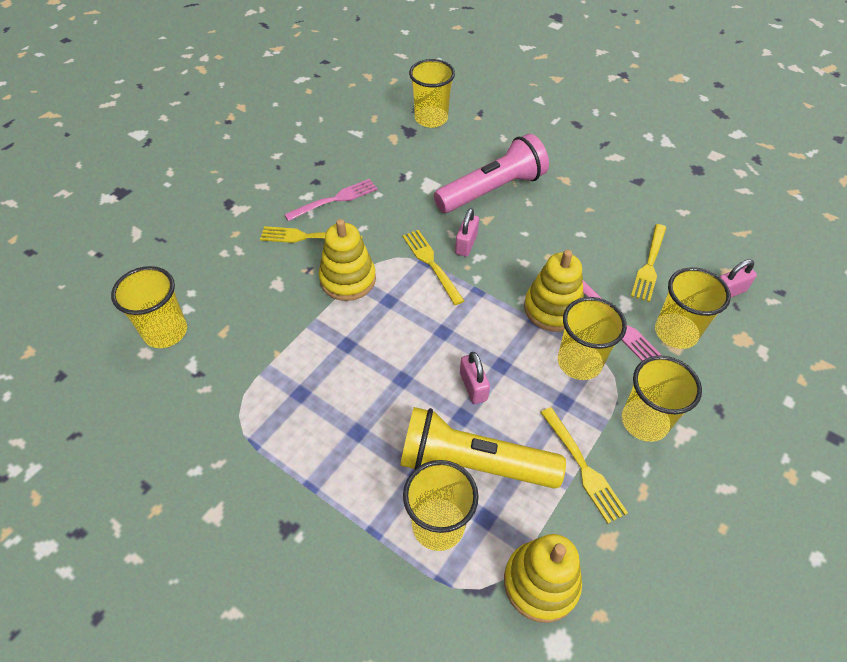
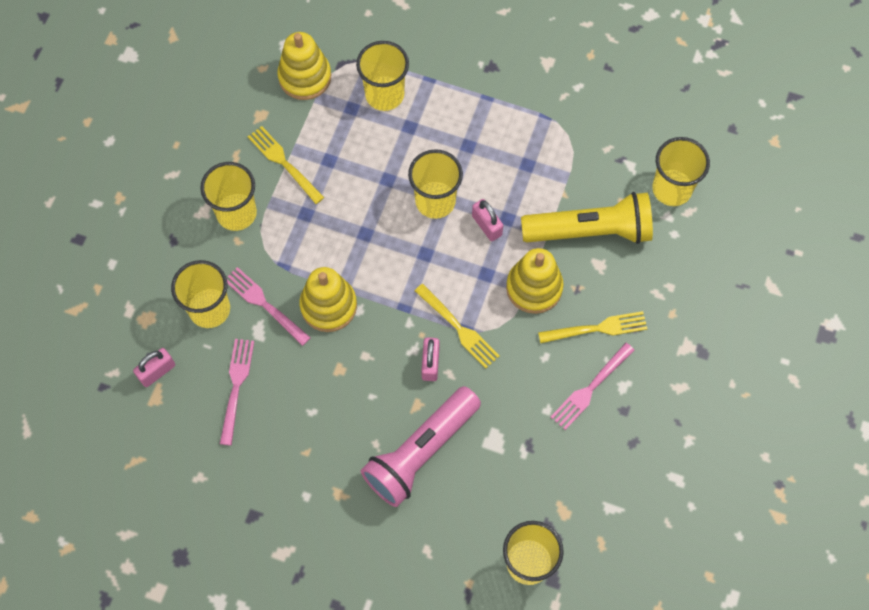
camera: 165 degrees right, 15 degrees up
(473, 386) = (385, 207): pink padlock -> pink padlock (487, 225)
(473, 463) = (370, 144): yellow flashlight -> yellow flashlight (590, 231)
(579, 362) = (296, 254): yellow cup -> yellow cup (435, 201)
(649, 265) = (236, 387): yellow fork -> pink fork

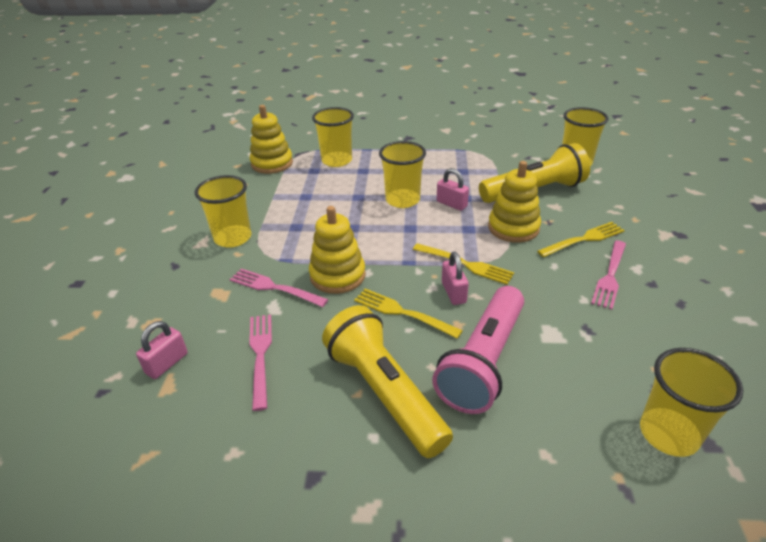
camera: 15 degrees left, 30 degrees down
(209, 309) = (219, 303): yellow cup -> none
(284, 163) = (268, 204): yellow fork -> yellow fork (402, 313)
(328, 458) = (384, 392): none -> yellow flashlight

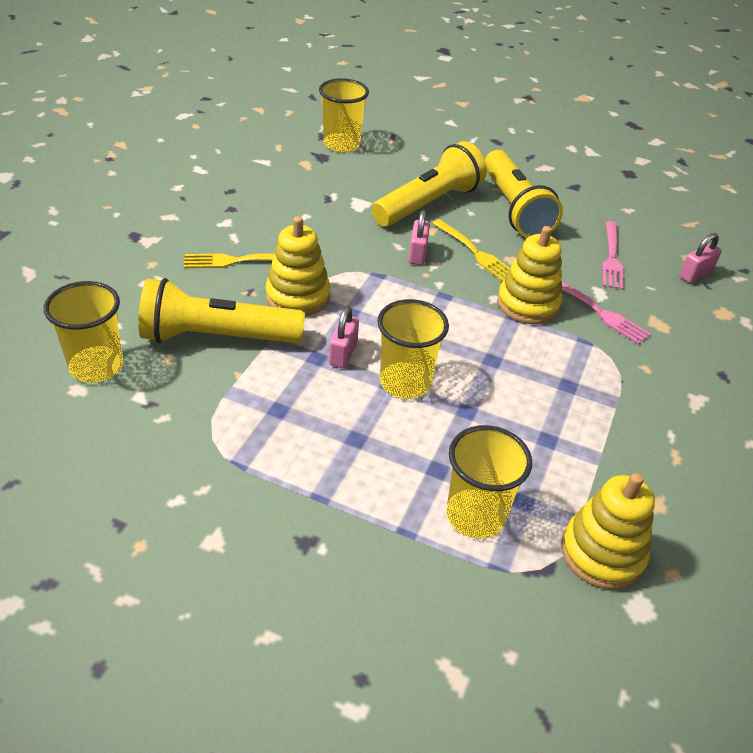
camera: 165 degrees left, 5 degrees up
(233, 238) = (655, 394): yellow cup -> none
(451, 204) = (343, 353): pink padlock -> pink padlock turned 45 degrees clockwise
(465, 264) = (386, 275): yellow fork -> none
(483, 362) = (429, 204): pink flashlight -> yellow flashlight
(610, 276) = (259, 224): pink fork -> none

